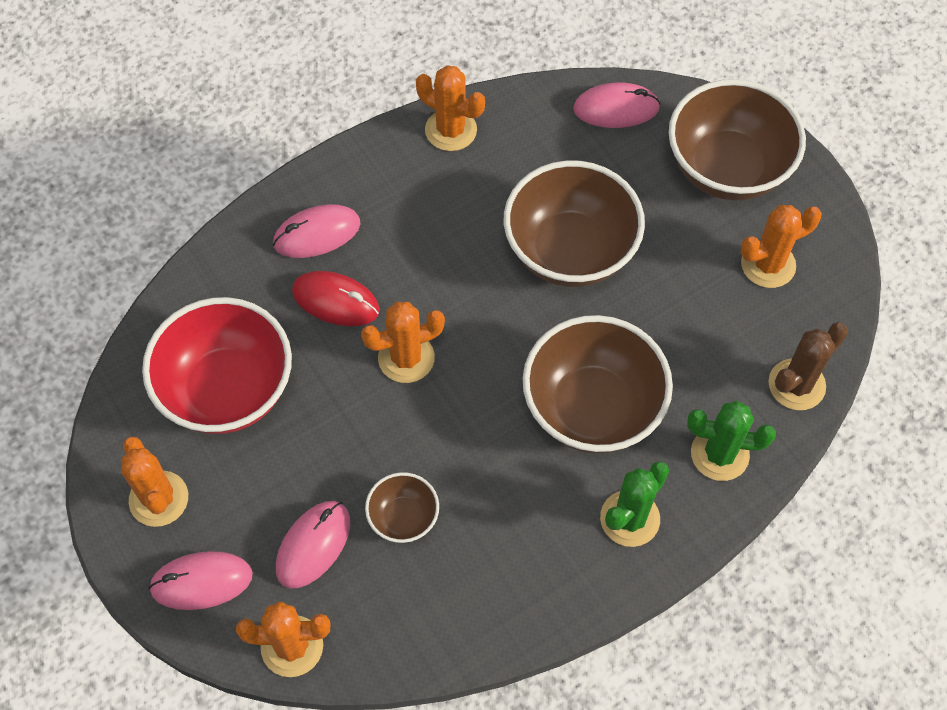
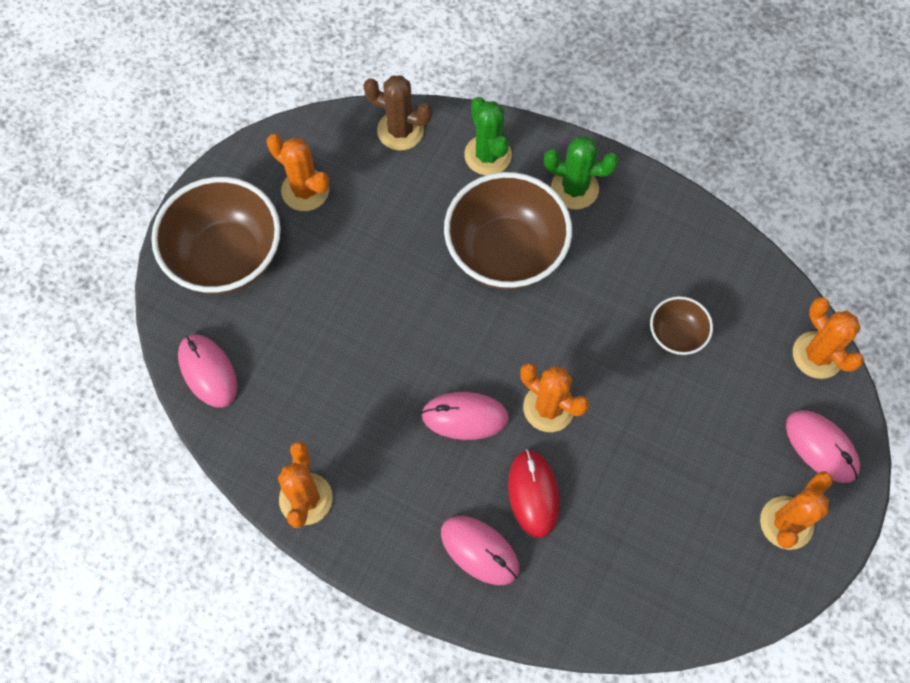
camera: 120 degrees left, 5 degrees up
(227, 390) = (666, 530): red bowl -> none
(313, 545) = (739, 385): pink mouse -> pink mouse (465, 417)
(570, 251) = (376, 336): brown bowl -> none

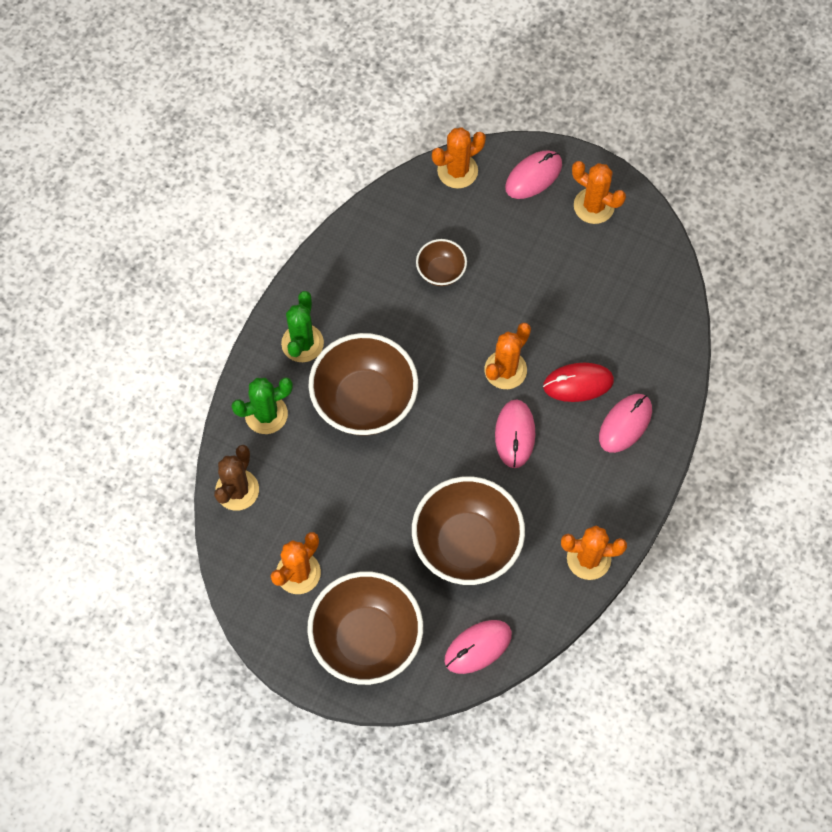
camera: 90 degrees left, 0 degrees up
(330, 361) = (467, 544): none -> brown bowl

